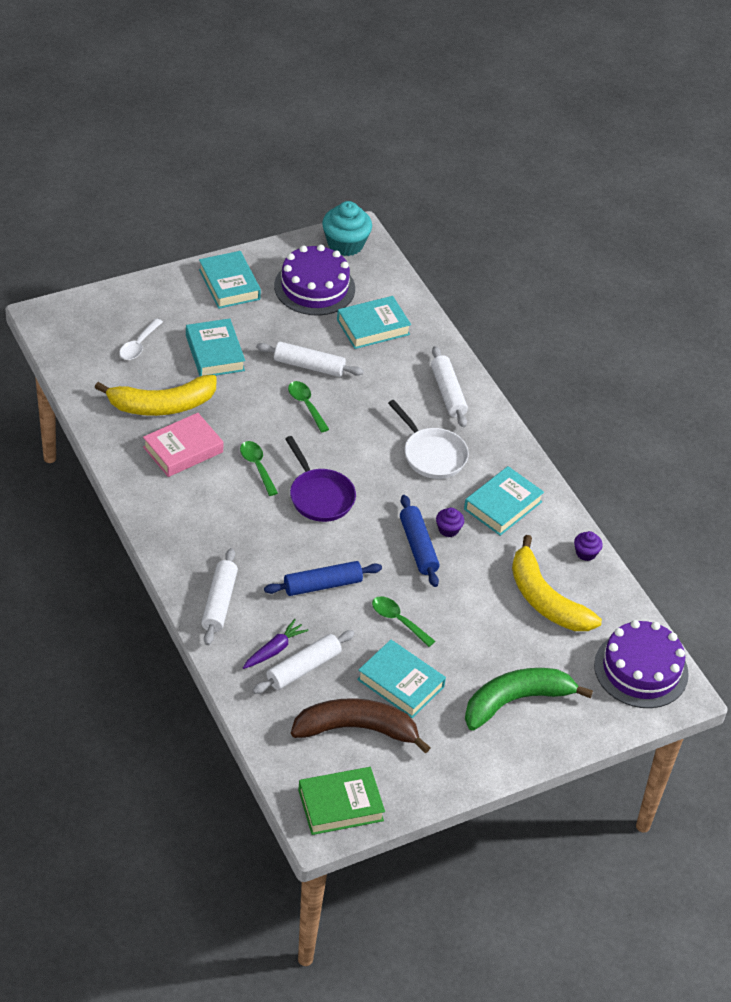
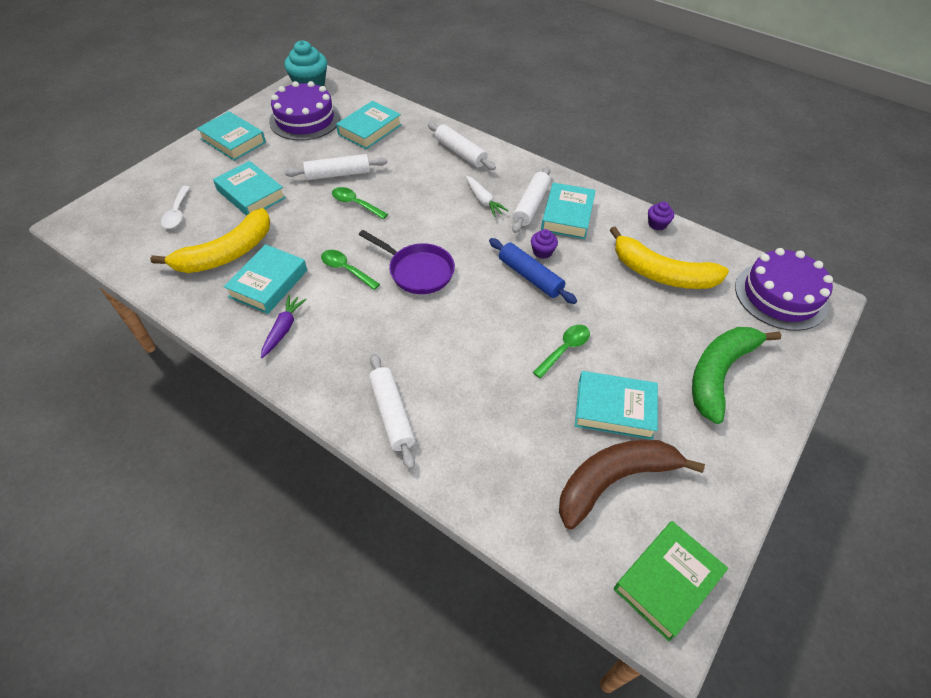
camera: 25 degrees left, 5 degrees up
(183, 449) = (268, 283): pink book -> turquoise book
(274, 650) = (477, 436): purple carrot -> purple carrot (283, 329)
(303, 668) = (518, 441): white rolling pin -> white rolling pin (531, 205)
(322, 585) = (476, 349): blue rolling pin -> none
(398, 620) = (564, 349): green spoon -> green spoon turned 120 degrees clockwise
(431, 454) = (483, 200): white pan -> white carrot

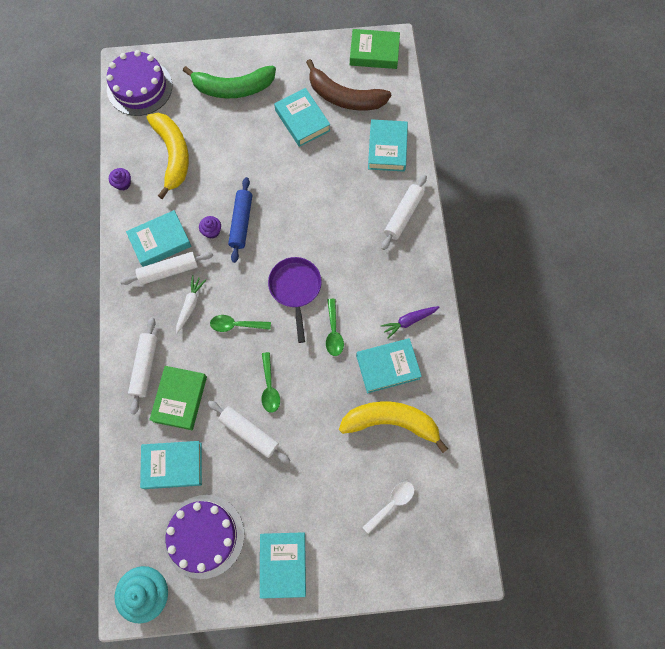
camera: 130 degrees left, 20 degrees up
(251, 194) = (326, 473): turquoise book -> turquoise book (387, 148)
(412, 156) = (180, 399): none -> green book
(564, 349) = (283, 167): green spoon -> green spoon (236, 325)

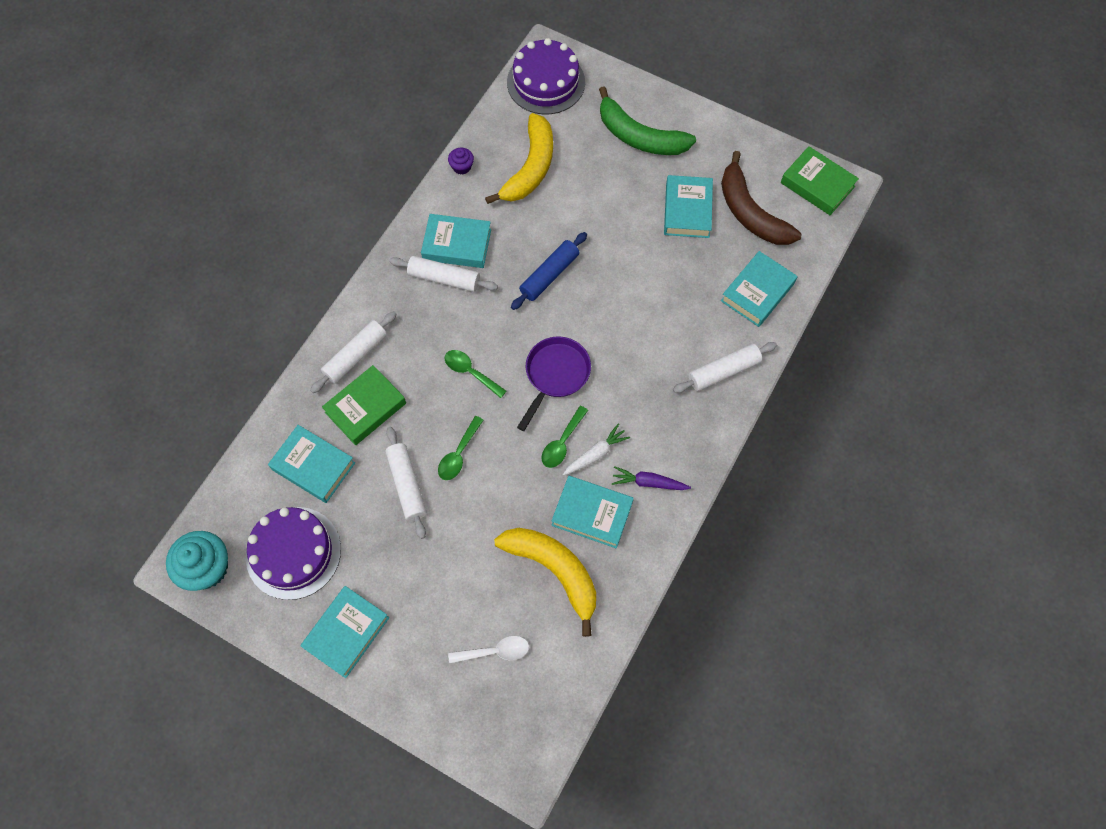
camera: 35 degrees right, 5 degrees down
(190, 305) = (440, 324): white carrot -> white carrot (595, 454)
(212, 231) = (514, 266): purple cupcake -> none

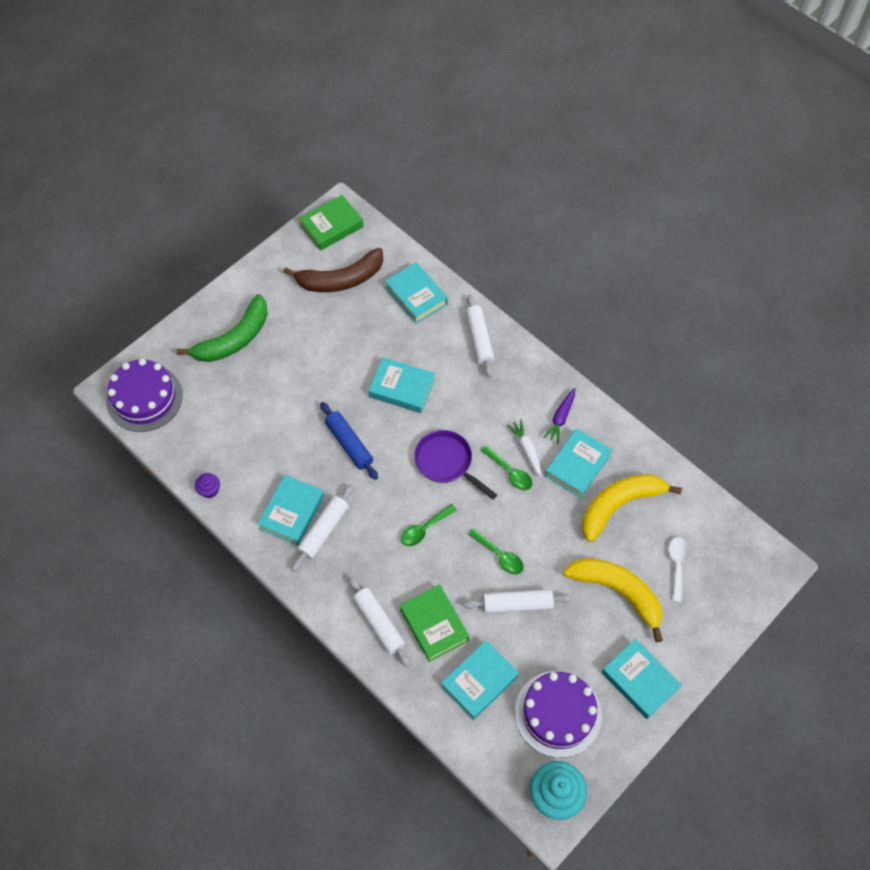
camera: 75 degrees left, 5 degrees down
(530, 168) = (233, 433): yellow banana -> yellow banana (617, 592)
(687, 210) = (322, 323): turquoise book -> turquoise book (402, 388)

